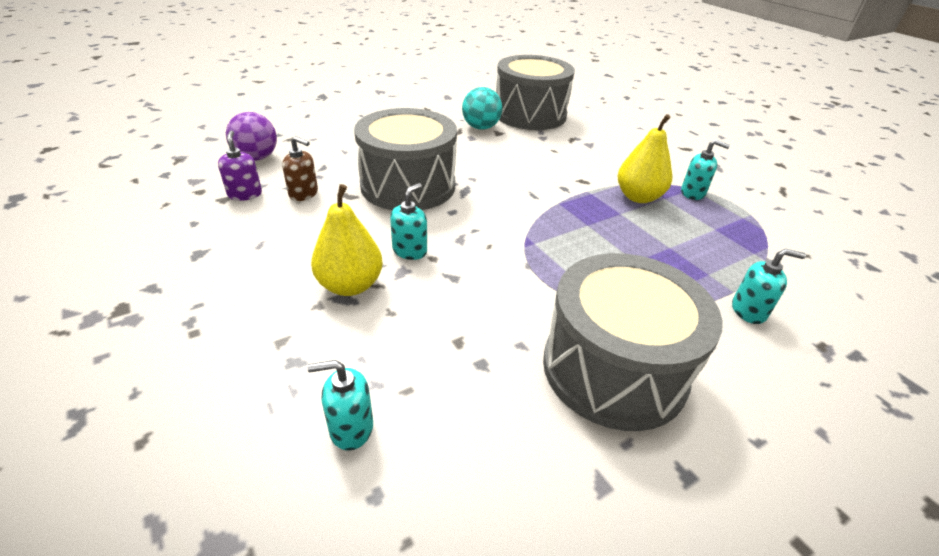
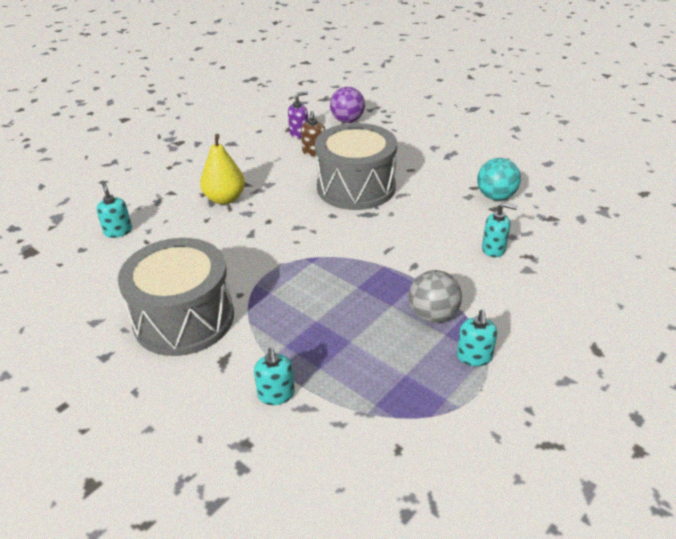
camera: 75 degrees right, 0 degrees up
(410, 250) = (271, 210): turquoise soap dispenser -> turquoise soap dispenser (494, 249)
(530, 114) = (562, 219): grey drum -> none
(638, 197) = (433, 315): yellow pear -> grey ball

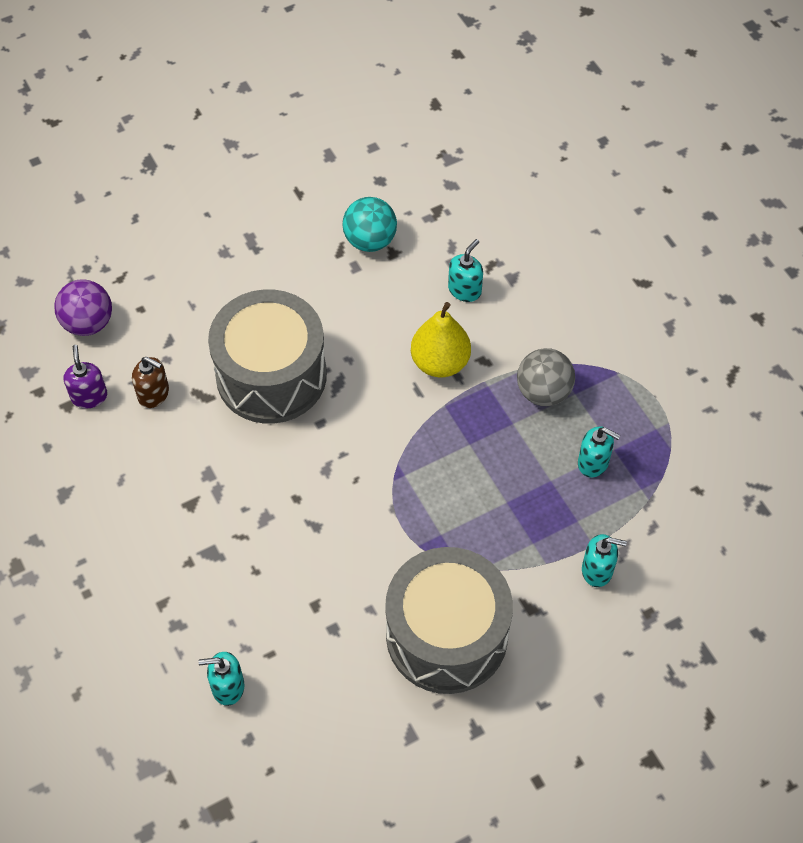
camera: 70 degrees left, 20 degrees up
(225, 199) = (216, 537): yellow pear -> yellow pear (440, 362)
(474, 357) = (614, 383): turquoise soap dispenser -> turquoise soap dispenser (593, 462)

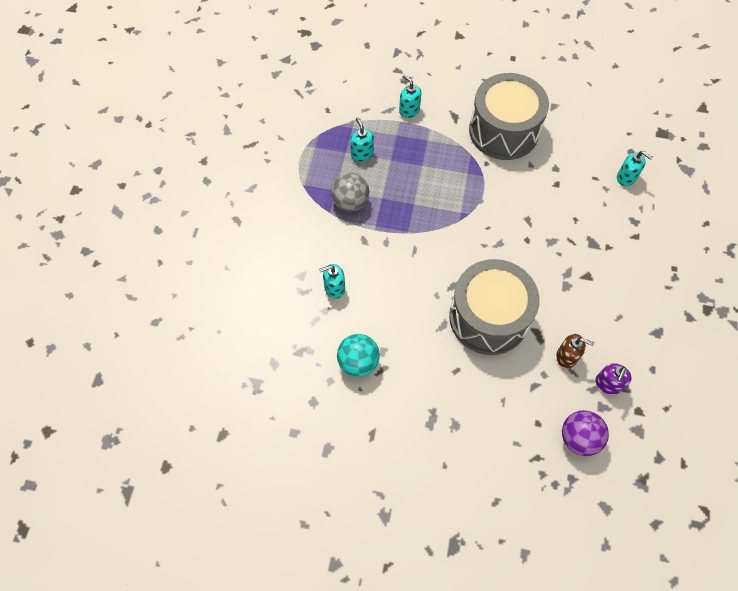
camera: 140 degrees left, 5 degrees up
(154, 394) = (567, 356): brown soap dispenser -> brown soap dispenser turned 135 degrees clockwise
(440, 362) = (388, 256): yellow pear -> none

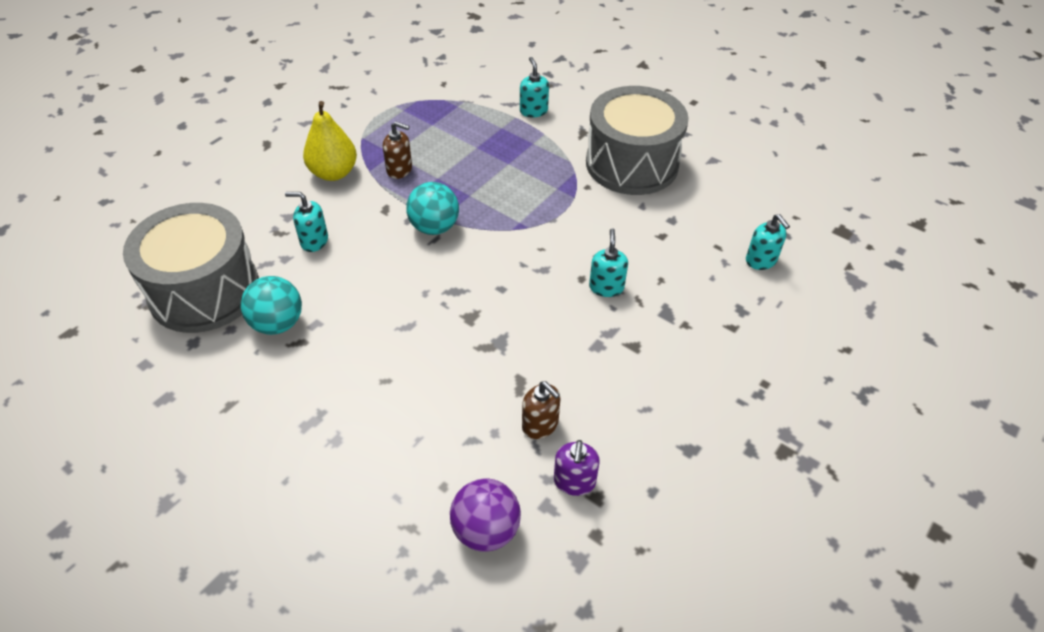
camera: 25 degrees right, 15 degrees down
(305, 225) = (333, 173): none -> yellow pear
(350, 202) = (399, 170): grey ball -> brown soap dispenser
(362, 153) = (449, 131): turquoise soap dispenser -> turquoise soap dispenser (606, 287)
(407, 241) = (434, 227): none -> turquoise ball
(488, 317) = (470, 340): grey drum -> grey drum (204, 290)
(608, 384) = (574, 481): purple soap dispenser -> purple soap dispenser turned 45 degrees counterclockwise

